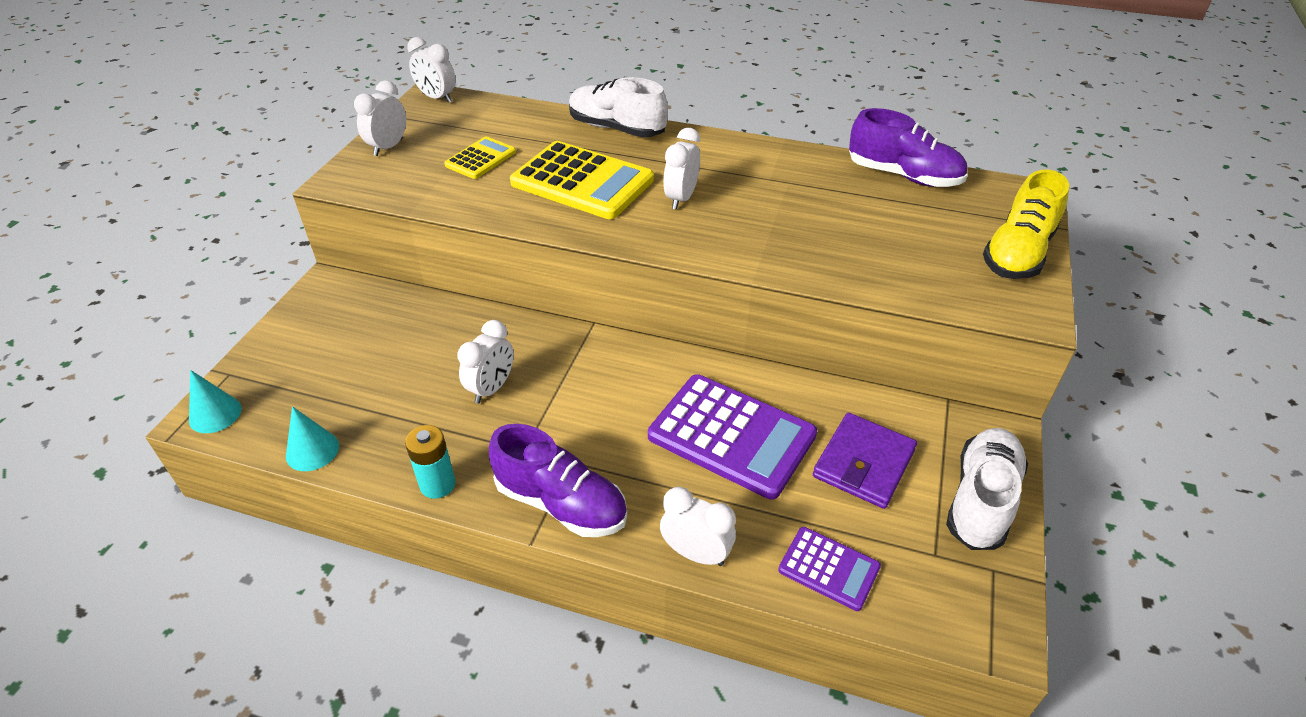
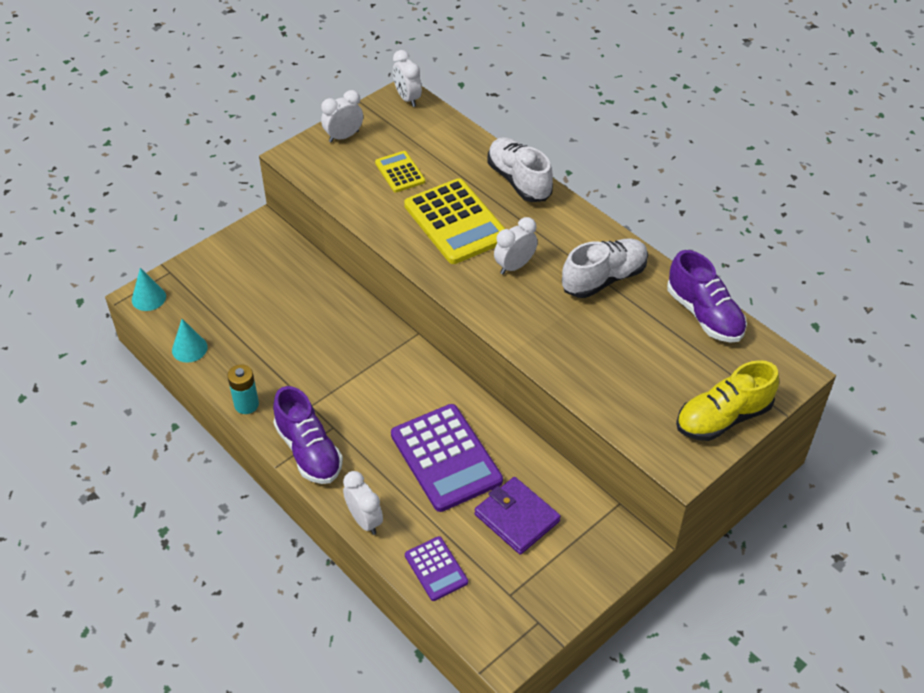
camera: 30 degrees right, 5 degrees up
(480, 159) = (400, 172): yellow calculator -> yellow calculator turned 90 degrees counterclockwise
(491, 388) = (318, 354): white clock -> none
(863, 463) = (517, 518): purple wallet -> purple wallet turned 75 degrees clockwise
(981, 500) = (573, 579): white shoe -> white shoe (604, 279)

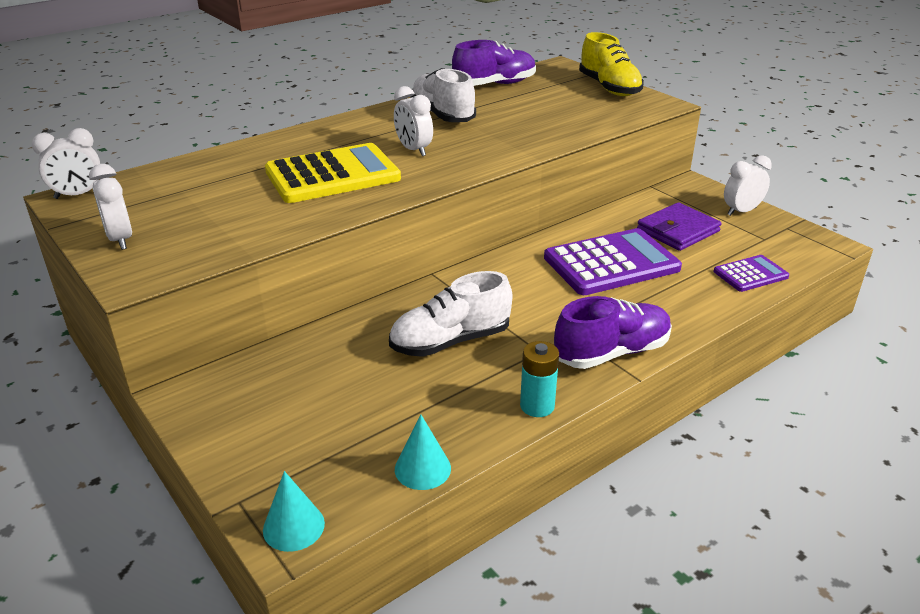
camera: 85 degrees left, 15 degrees down
(364, 520) = (703, 315): white clock -> white clock (741, 211)
(400, 172) = (224, 204): yellow calculator -> none
(519, 181) = (281, 142): white shoe -> white shoe (450, 341)

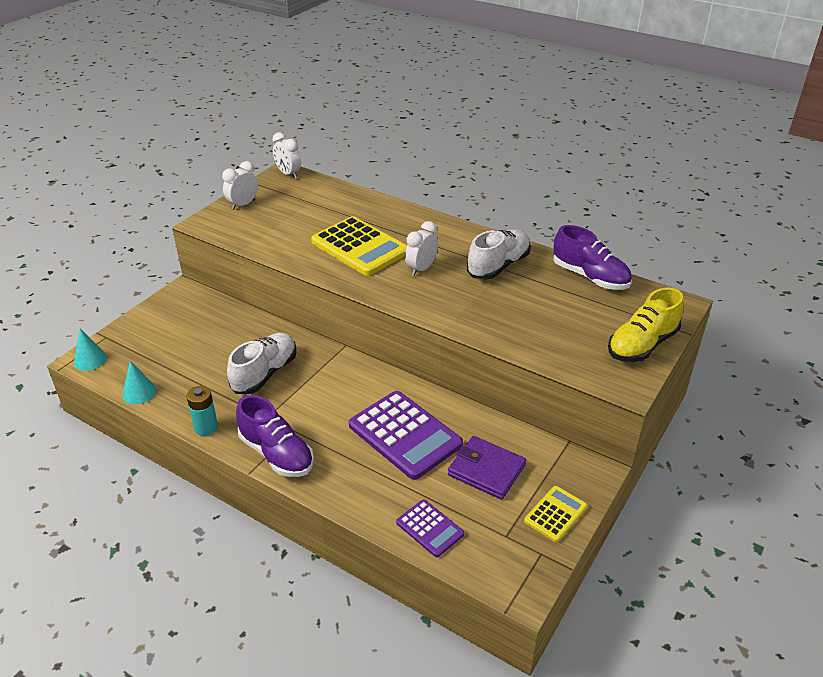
camera: 70 degrees right, 5 degrees up
(450, 341) = (265, 373): white shoe -> white shoe turned 75 degrees clockwise
(741, 211) = (555, 514): white clock -> yellow calculator

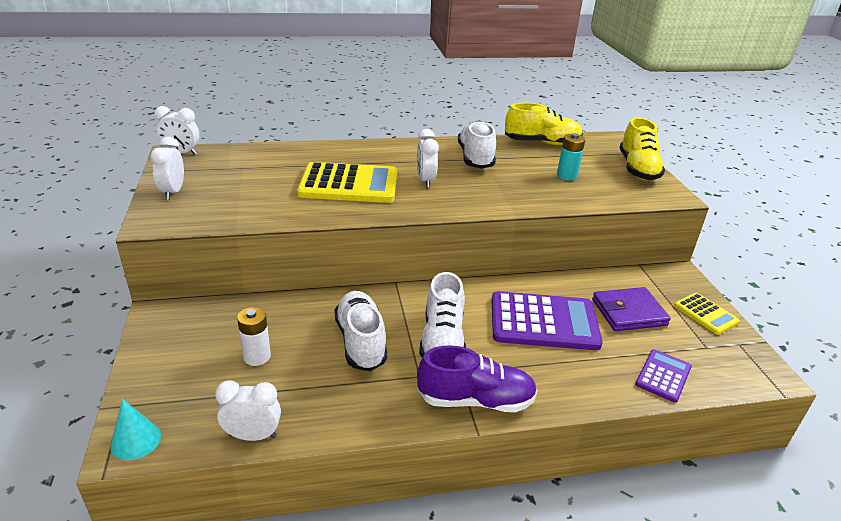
camera: 45 degrees left, 5 degrees down
(139, 392) = (253, 435): turquoise cone -> white clock
(198, 348) = (257, 356): none -> white battery
(206, 427) = (377, 421): turquoise battery -> turquoise battery (567, 176)
(314, 404) = (442, 341): none -> white shoe
(430, 528) = (663, 376): purple calculator -> purple calculator turned 60 degrees counterclockwise
(555, 514) = (705, 314): yellow calculator -> yellow calculator turned 150 degrees clockwise
(590, 277) = (541, 143): purple shoe -> yellow shoe

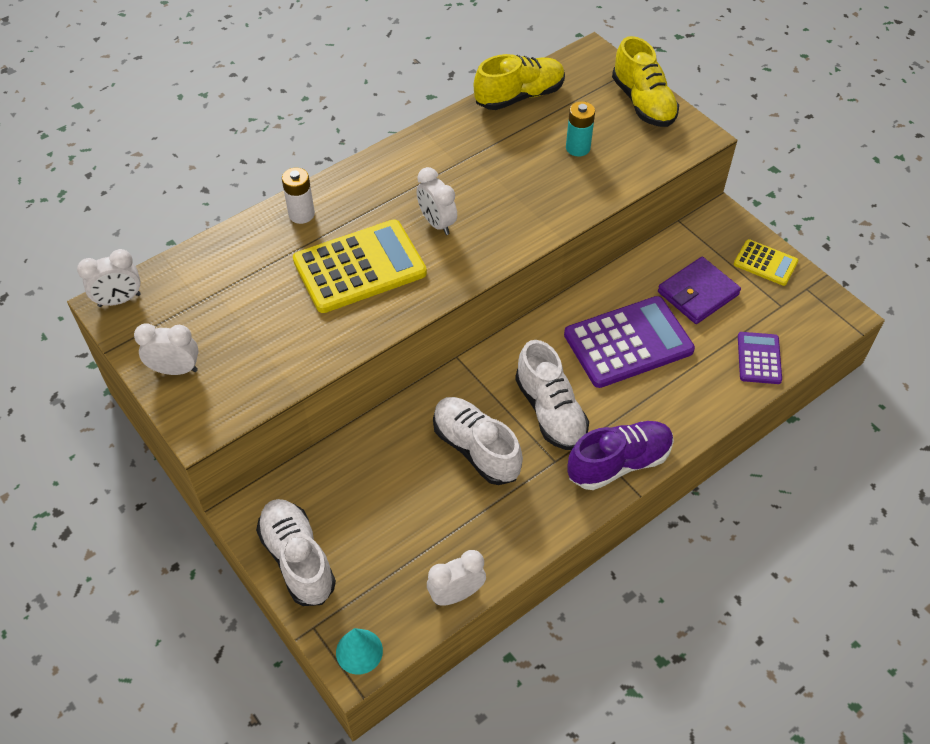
camera: 25 degrees left, 20 degrees up
(173, 192) = (175, 370): white clock -> white clock turned 120 degrees clockwise
(257, 356) = (392, 514): white battery -> white battery (301, 214)
(475, 158) = (464, 158): white shoe -> white shoe (298, 559)

